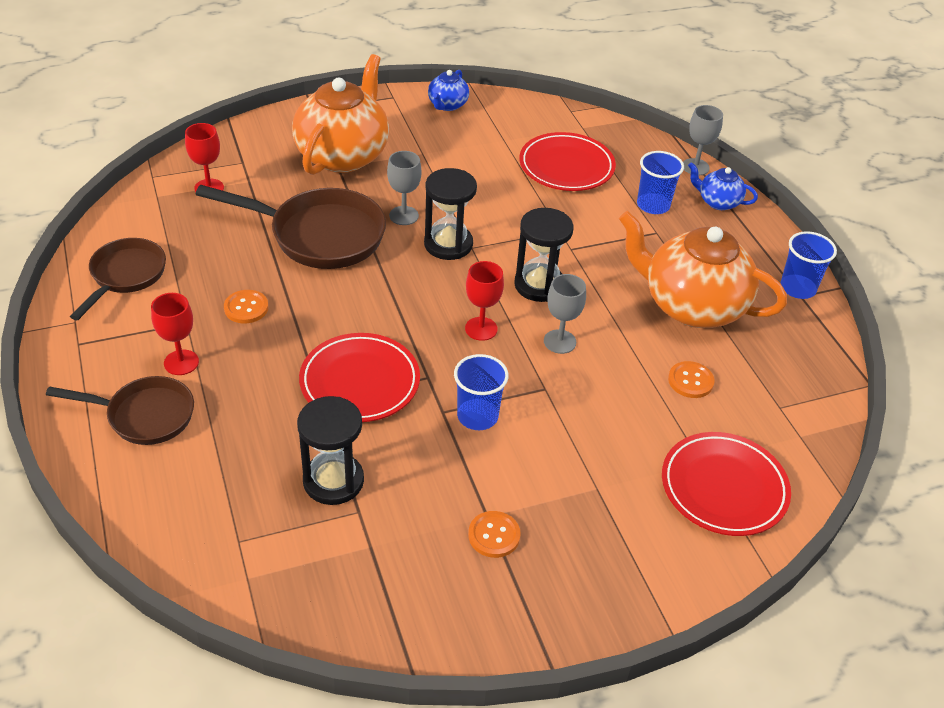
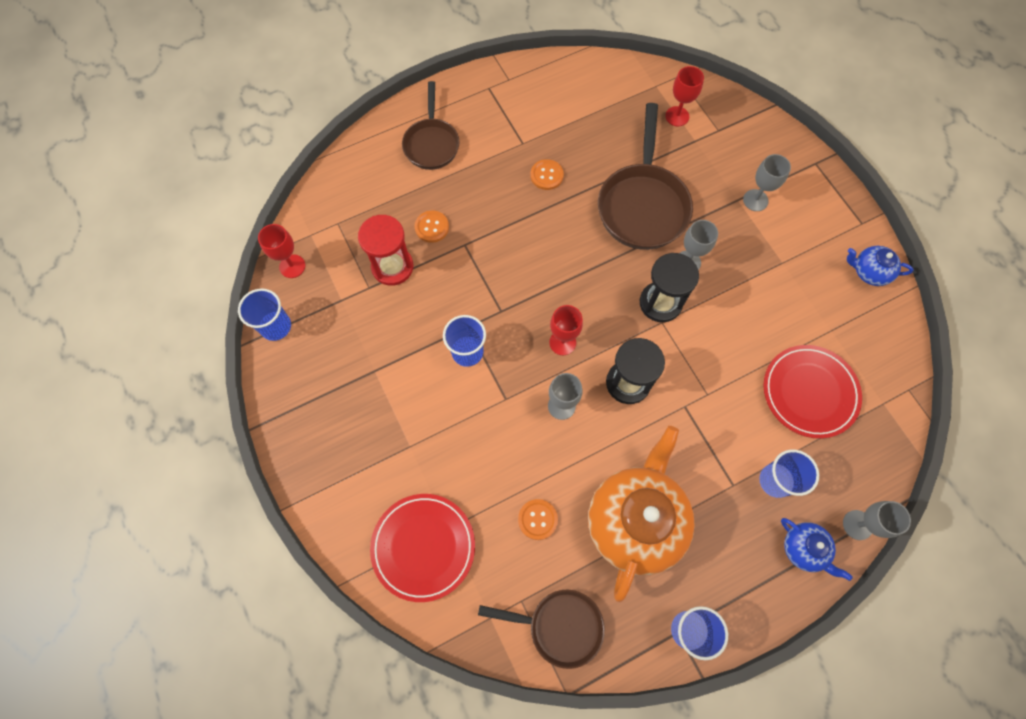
camera: 85 degrees right, 25 degrees up
(125, 276) = (561, 93): brown pan -> brown pan (559, 626)
(181, 362) = (483, 150): red goblet -> red goblet (292, 266)
(333, 481) = (392, 267): black hourglass -> red hourglass
(343, 155) = (755, 200): orange teapot -> grey goblet
(360, 382) = (487, 265): red plate -> none
(395, 634) = (276, 326): none -> blue cup
(494, 535) = (358, 377): orange button -> orange button (432, 227)
(718, 202) = (803, 549): blue teapot -> blue teapot turned 120 degrees clockwise

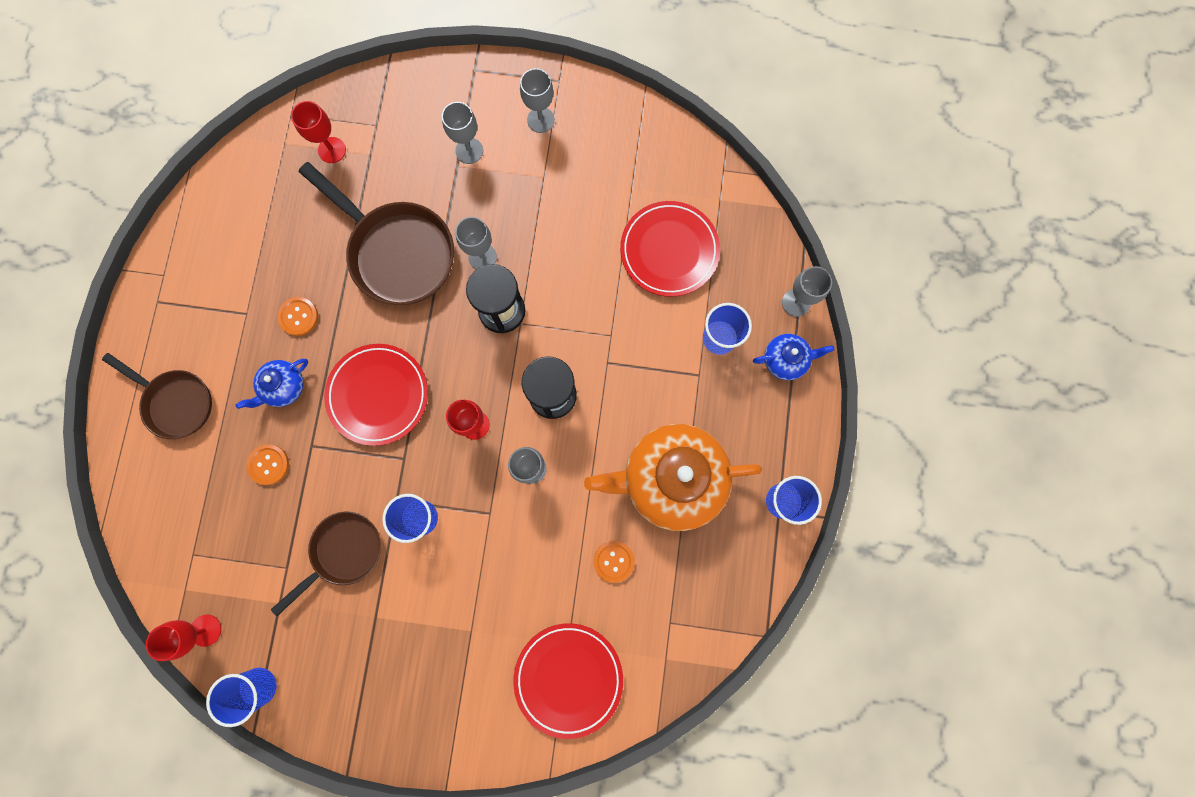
camera: 55 degrees left, 10 degrees up
(392, 267) = (282, 531): red hourglass -> none
(533, 263) = (378, 395): none -> red plate
(559, 626) = (710, 605): brown pan -> brown pan (343, 552)
(635, 520) = (671, 479): orange teapot -> orange teapot turned 60 degrees counterclockwise
(822, 231) = (540, 120): none -> grey goblet
(869, 272) = (605, 113): blue teapot -> blue teapot (284, 387)

